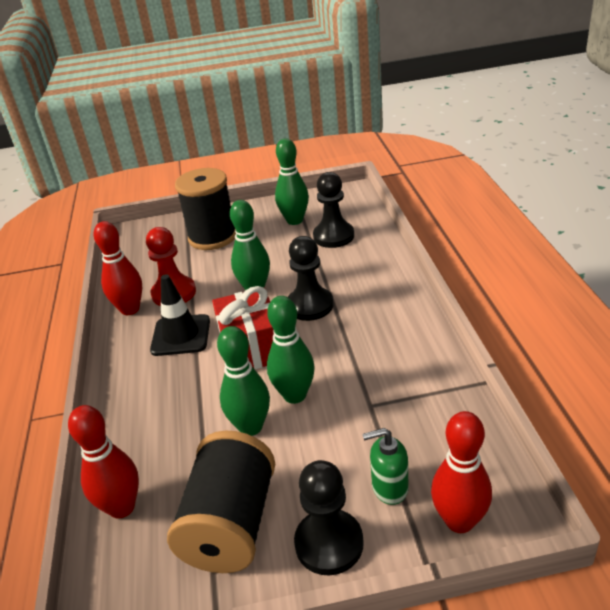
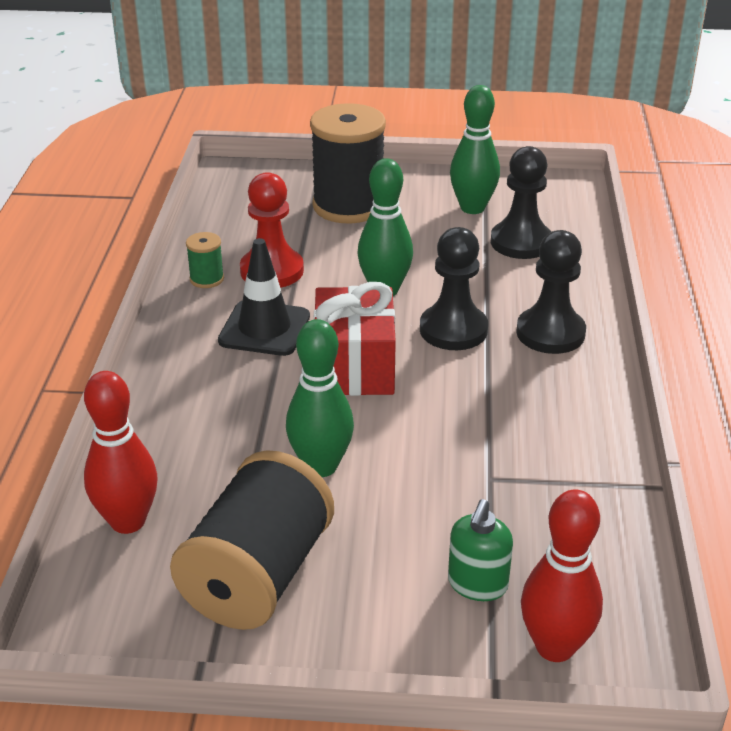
camera: 10 degrees right, 0 degrees up
(130, 309) = (207, 279): red bowling pin -> green spool
(295, 395) = (392, 441): green bowling pin -> none
(329, 543) = (375, 629): black pawn -> black pawn (550, 333)
(389, 488) = (477, 584): green soap dispenser -> green soap dispenser turned 75 degrees counterclockwise

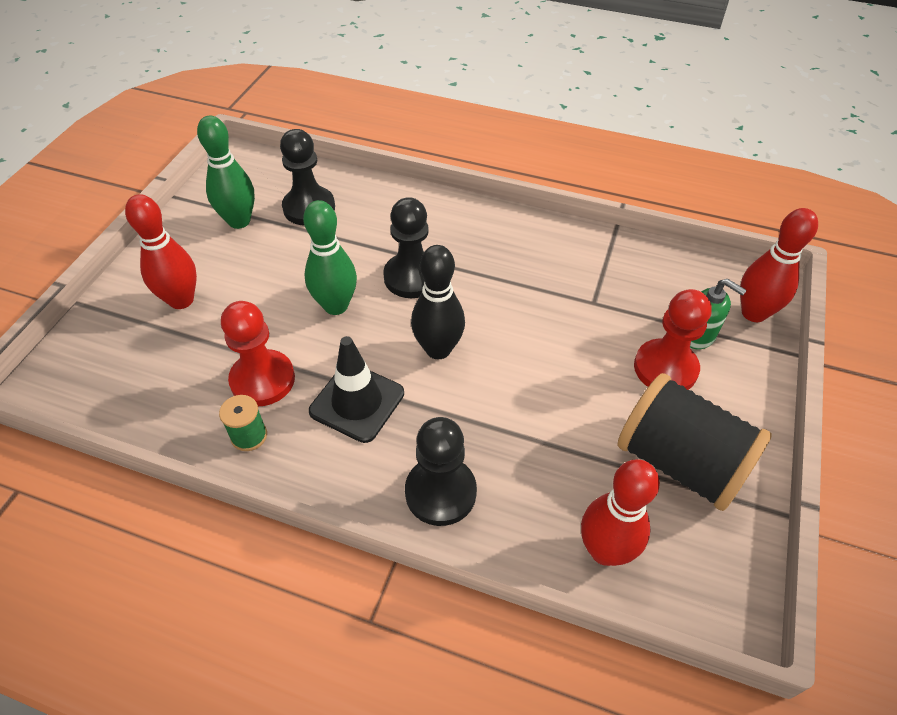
camera: 75 degrees left, 15 degrees up
(321, 466) = (560, 397): green bowling pin -> none
(348, 206) = (181, 300): black spool -> red bowling pin
(354, 367) = (438, 349): red gift -> black bowling pin
(403, 554) = (665, 368): none -> red pawn
(550, 333) = (438, 226): black pawn -> black pawn (440, 492)

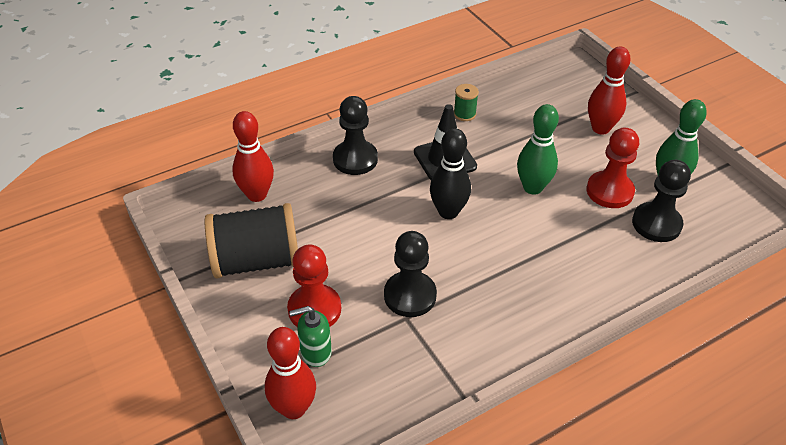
camera: 130 degrees right, 5 degrees down
(263, 380) = (499, 133): red pawn -> red pawn (609, 191)
(412, 277) = (526, 236): black pawn -> black pawn (410, 295)

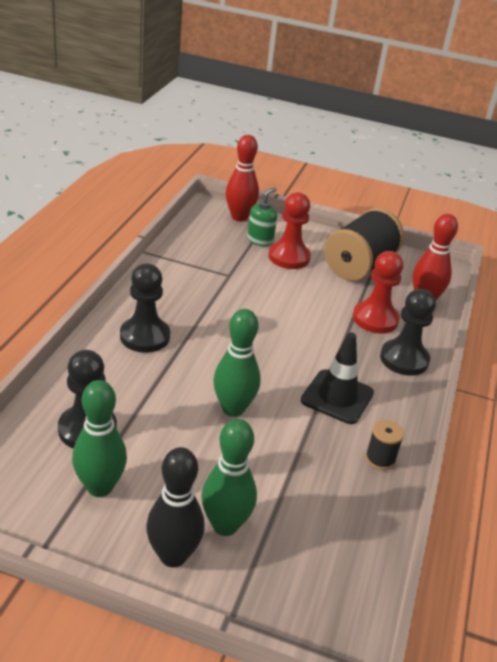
camera: 135 degrees right, 10 degrees down
(410, 295) = (241, 287): black pawn -> black pawn (145, 336)
(448, 212) = (280, 352): black bowling pin -> black bowling pin (173, 555)
(464, 114) = (380, 459): green spool -> black spool
(600, 128) = (225, 525): red bowling pin -> green bowling pin
(609, 191) = (156, 442): red pawn -> red pawn (375, 319)

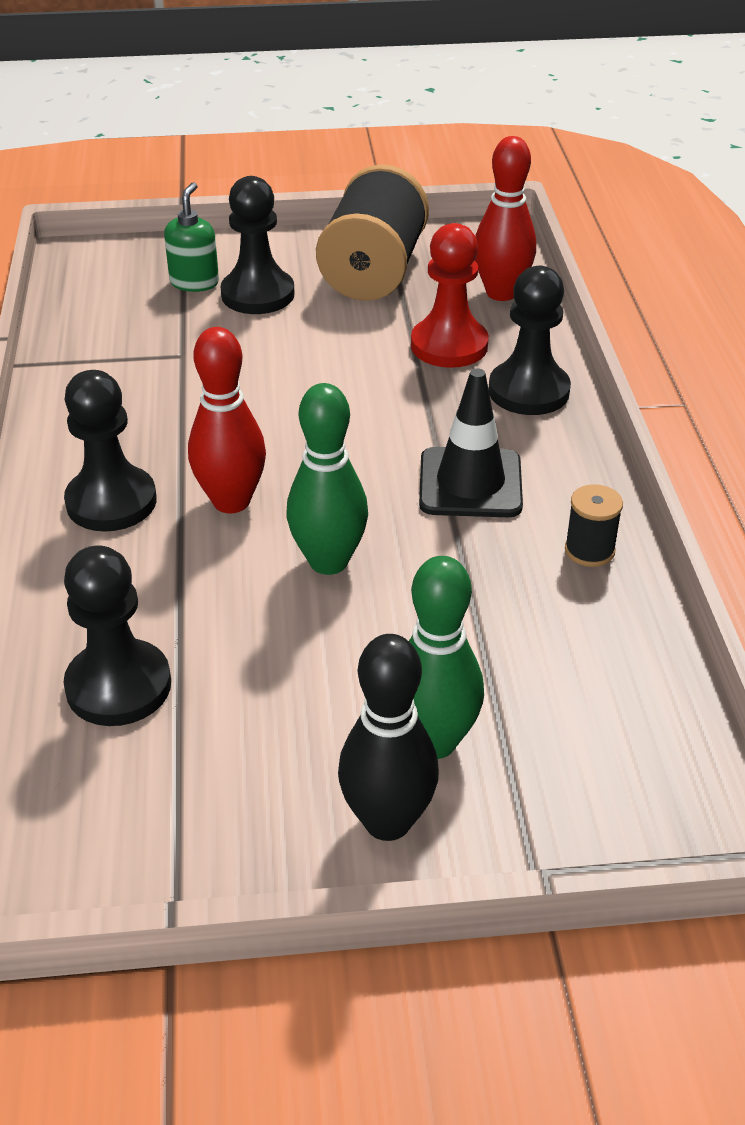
camera: 20 degrees left, 5 degrees up
(100, 487) = (202, 767): green bowling pin -> none
(239, 217) = (136, 256): red bowling pin -> red bowling pin (231, 501)
(289, 257) = (258, 294): red pawn -> black pawn

